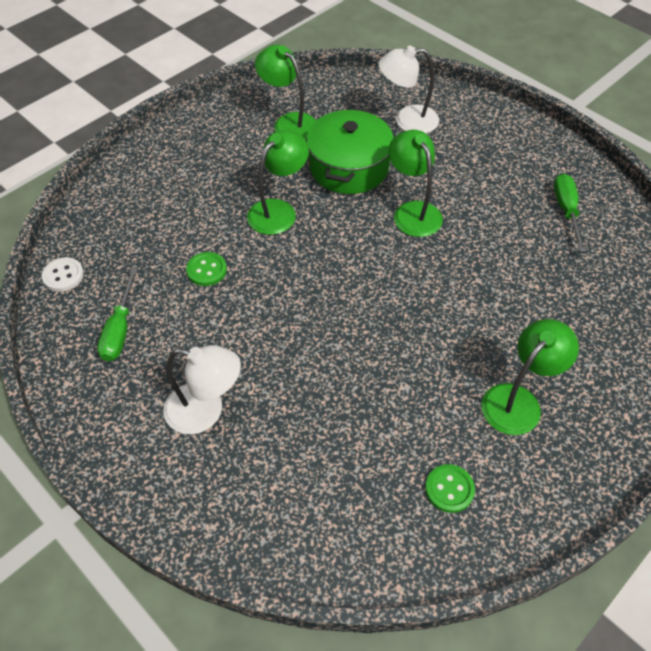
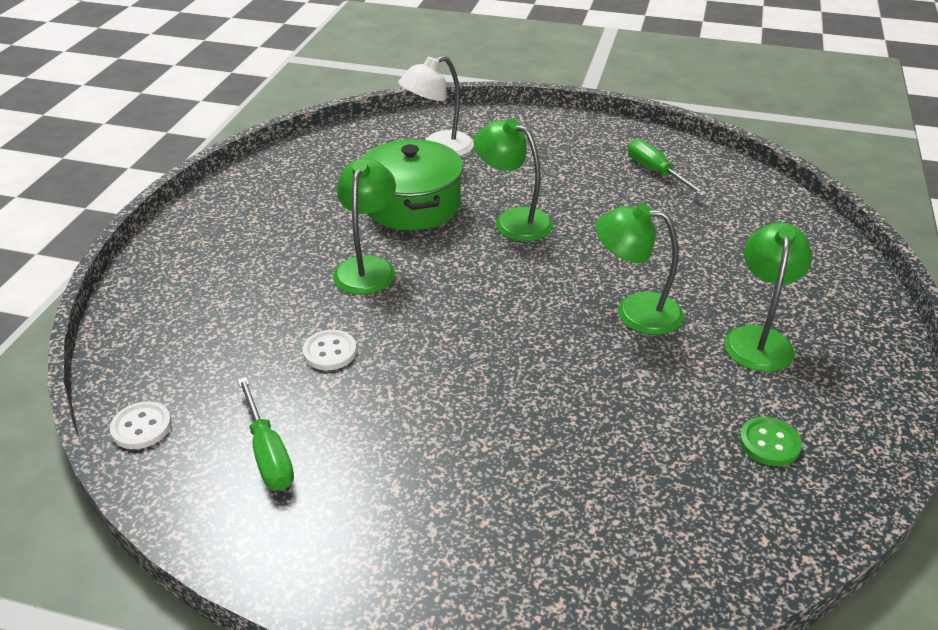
camera: 30 degrees left, 15 degrees down
(206, 270) = (330, 352): green button -> white button
(206, 411) = (449, 490): white lamp -> none
(289, 123) = (311, 187): green lamp -> green lamp (635, 311)

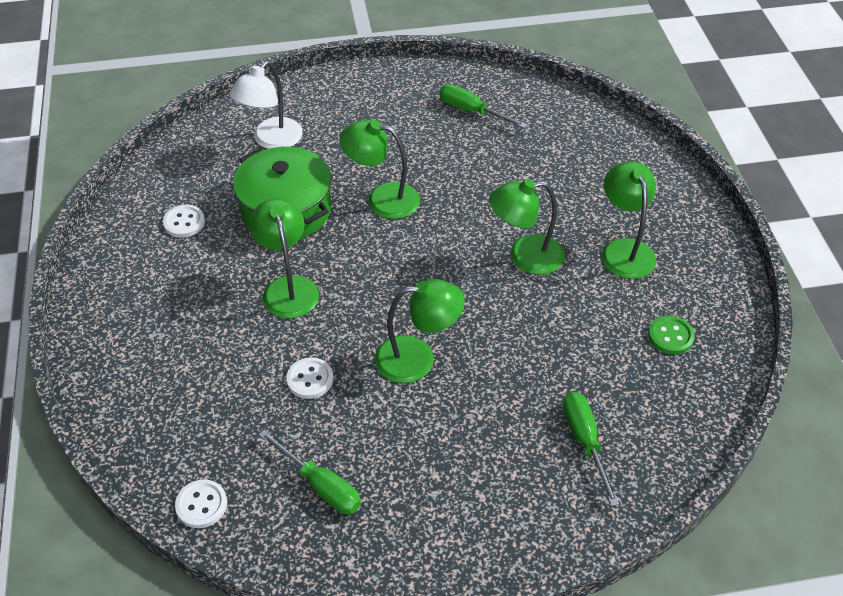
camera: 25 degrees left, 10 degrees up
(311, 189) = (184, 222): none -> white button
(453, 369) = (417, 358): none -> green lamp
(593, 518) = (584, 441): none -> green screwdriver

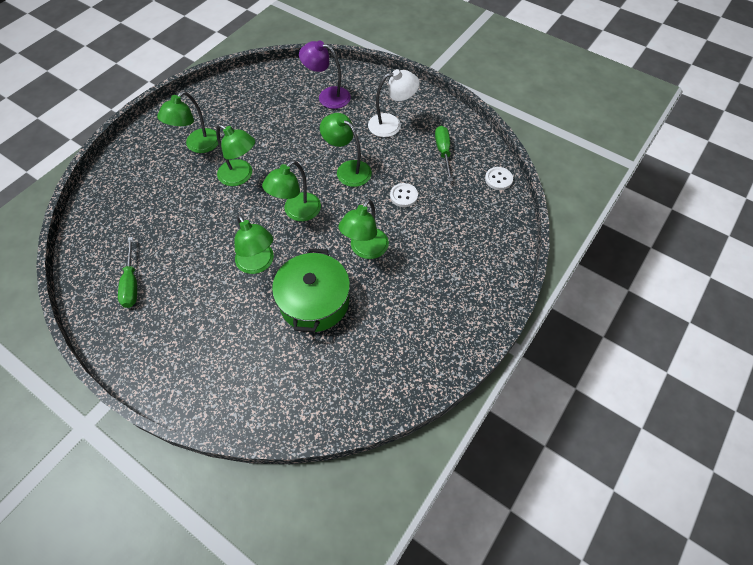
camera: 135 degrees left, 10 degrees up
(184, 222) = (378, 343): white button -> none
(271, 140) = (263, 368): white lamp -> white lamp (391, 124)
(411, 268) = (296, 212): none -> green lamp
(584, 441) = (327, 96): green screwdriver -> purple lamp
(670, 336) = (241, 103): green button -> none

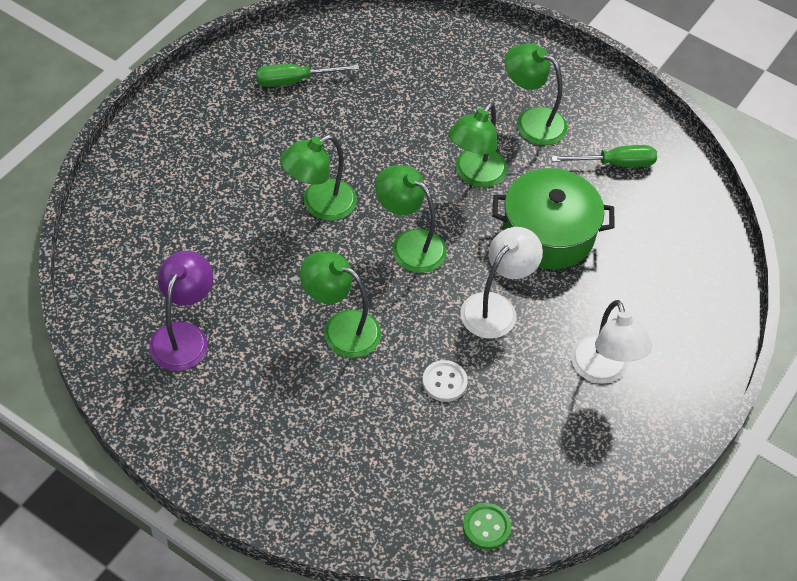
camera: 85 degrees right, 5 degrees down
(314, 301) = (257, 269): green pot -> green pot (548, 233)
(327, 96) = (660, 278): purple lamp -> purple lamp (183, 336)
(348, 169) = (496, 307): green lamp -> white lamp
(443, 152) = (543, 445): green screwdriver -> green screwdriver (615, 163)
(498, 179) = (486, 527): white button -> green button

